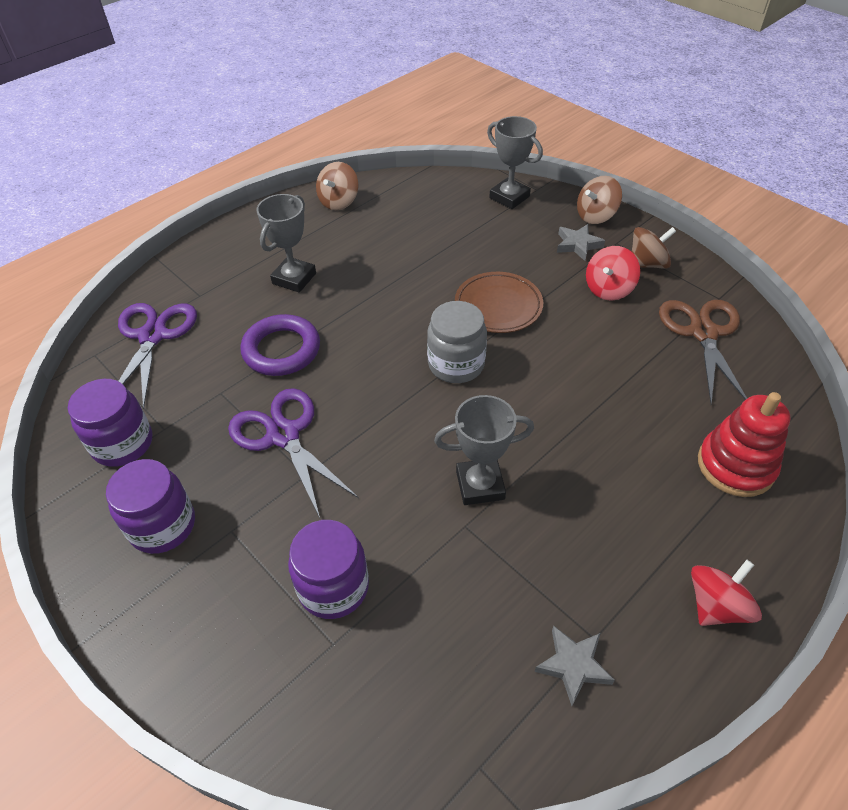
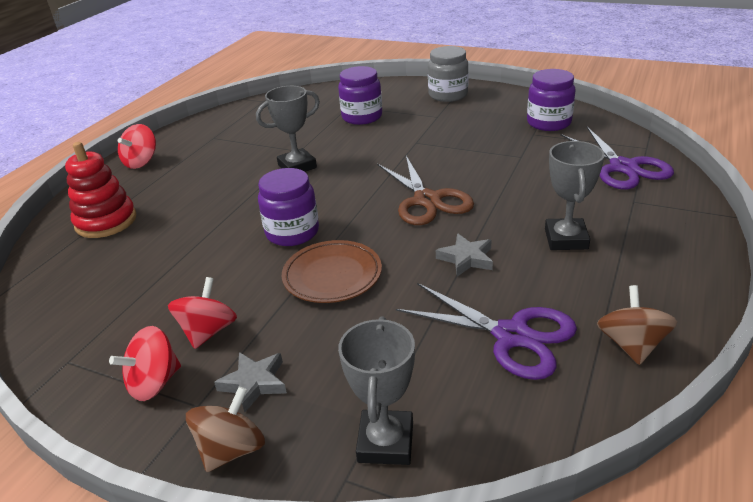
camera: 160 degrees right, 15 degrees down
(162, 525) = (477, 108): purple jar -> purple jar (292, 232)
(281, 350) = (507, 188): purple ring -> none
(283, 435) = (449, 151): purple scissors -> purple scissors (511, 336)
(456, 364) = (349, 220): grey jar -> grey jar (448, 95)
(509, 197) = (385, 442): grey trophy -> grey trophy turned 75 degrees clockwise
(573, 665) = (224, 129): grey star -> grey star (466, 258)
(647, 264) = (154, 383): brown spinning top -> red spinning top
(703, 333) = (101, 313): brown scissors -> brown scissors (427, 200)

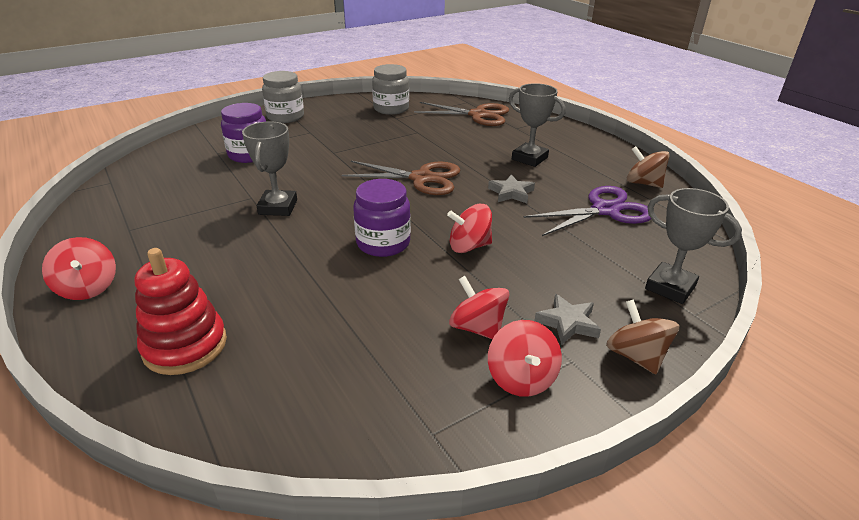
camera: 60 degrees left, 0 degrees up
(332, 276) = (469, 246): brown plate -> red spinning top
(549, 123) = (391, 109): purple jar -> grey jar
(623, 167) = (478, 115): purple scissors -> brown scissors

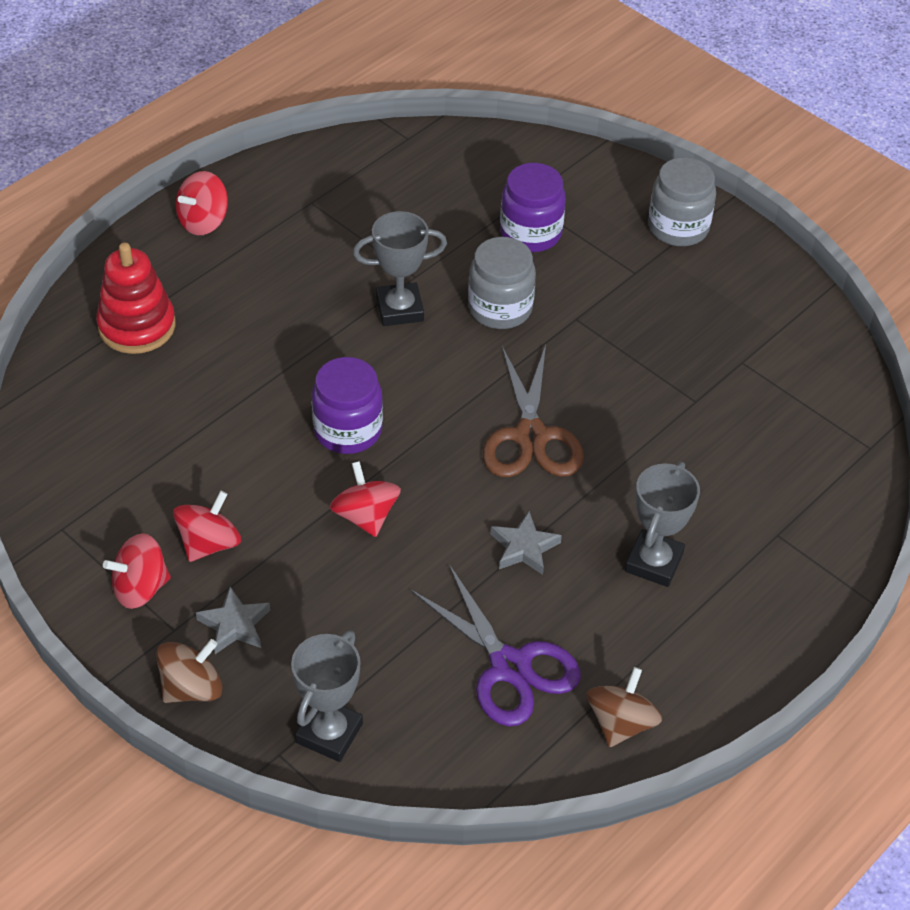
camera: 75 degrees right, 15 degrees up
(391, 109) = (778, 347): grey jar -> grey jar (500, 308)
(478, 115) = (810, 472): brown scissors -> none

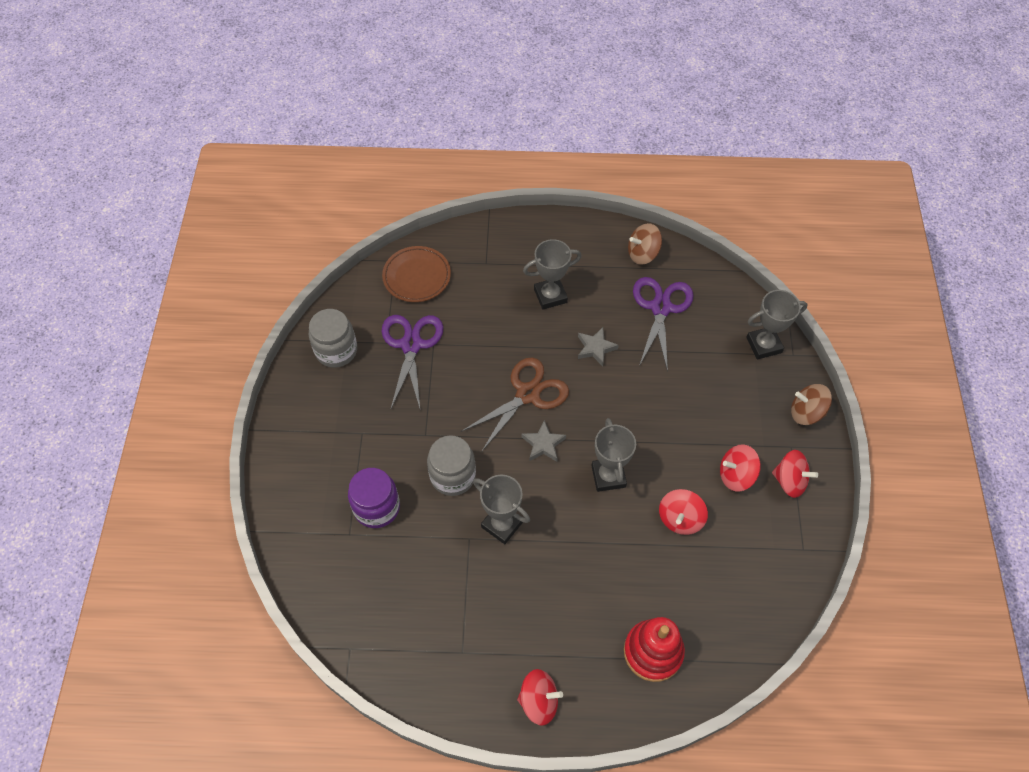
camera: 130 degrees left, 10 degrees up
(234, 625) = (761, 424): grey star -> grey star (543, 444)
(348, 430) = (608, 476): purple jar -> grey trophy
(365, 516) = (648, 424): red spinning top -> red spinning top (680, 519)
(678, 227) = (303, 438): grey jar -> grey jar (336, 350)
(714, 381) = (411, 345): none -> purple scissors
(821, 451) = (417, 277): none -> brown plate

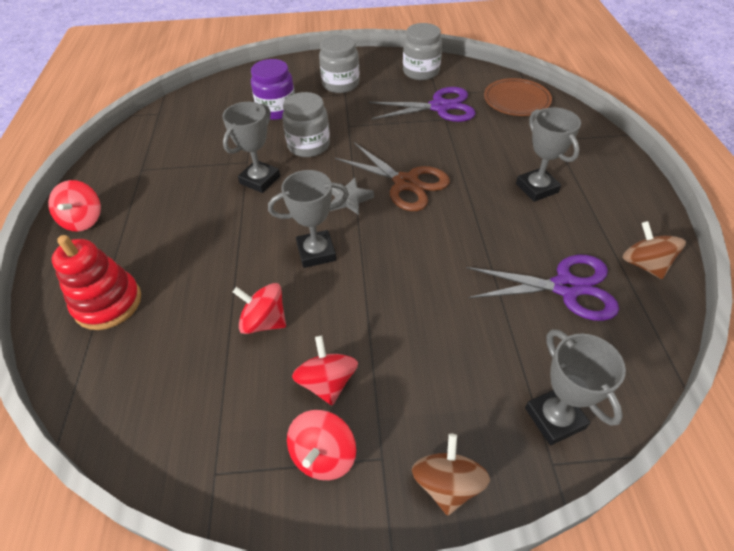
camera: 85 degrees right, 10 degrees down
(340, 436) = (340, 84): none -> grey jar
(595, 348) = (480, 230): grey star -> none

